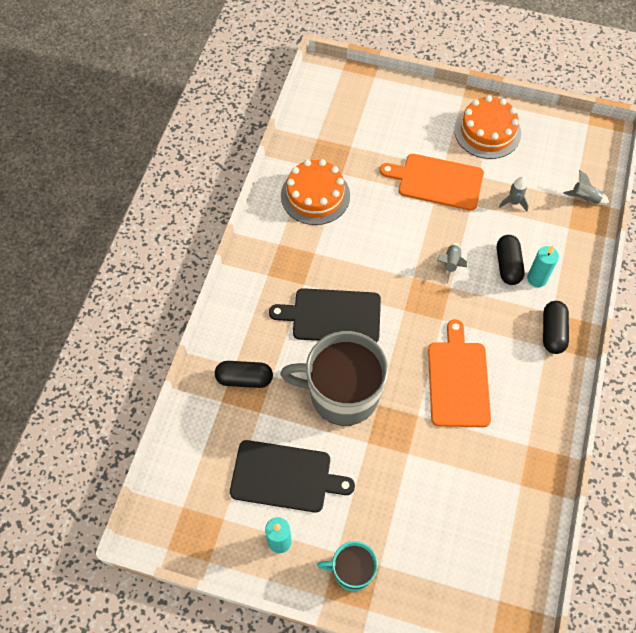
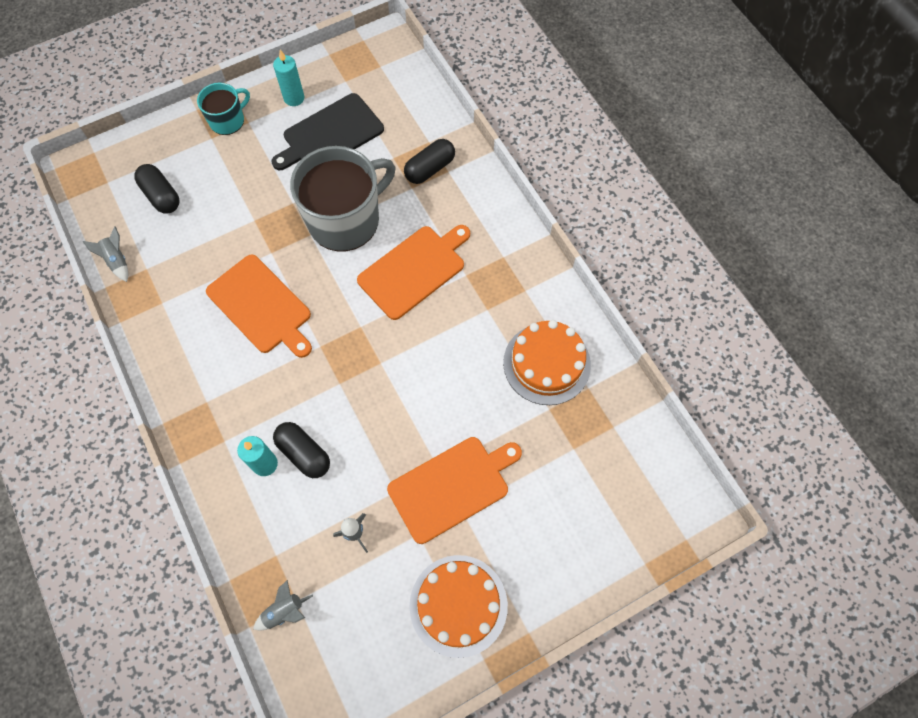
camera: 135 degrees right, 5 degrees up
(332, 316) = (414, 270): black cutting board -> orange cutting board
(451, 264) = (358, 406): grey rocket -> grey rocket (117, 261)
(552, 332) = (210, 420): black capsule -> black capsule (161, 196)

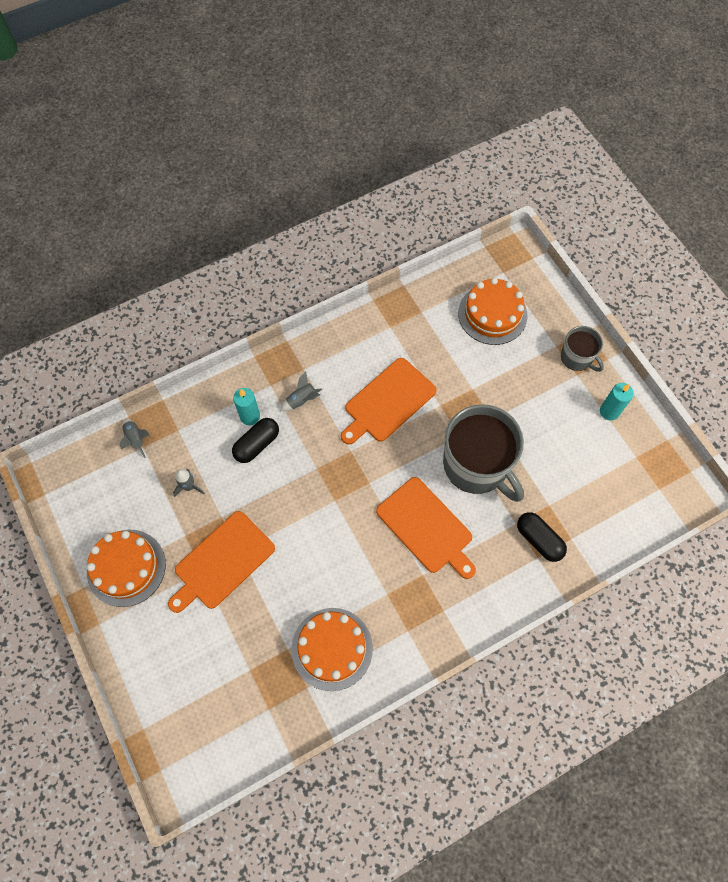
camera: 90 degrees right, 0 degrees up
(117, 261) = (428, 290): grey rocket -> grey rocket (302, 400)
(161, 196) = (492, 314): black capsule -> orange cake
(228, 120) = (577, 357): turquoise mug -> grey mug
(330, 135) = (570, 446): black cutting board -> none
(452, 486) = (222, 562): orange cutting board -> orange cutting board turned 75 degrees clockwise

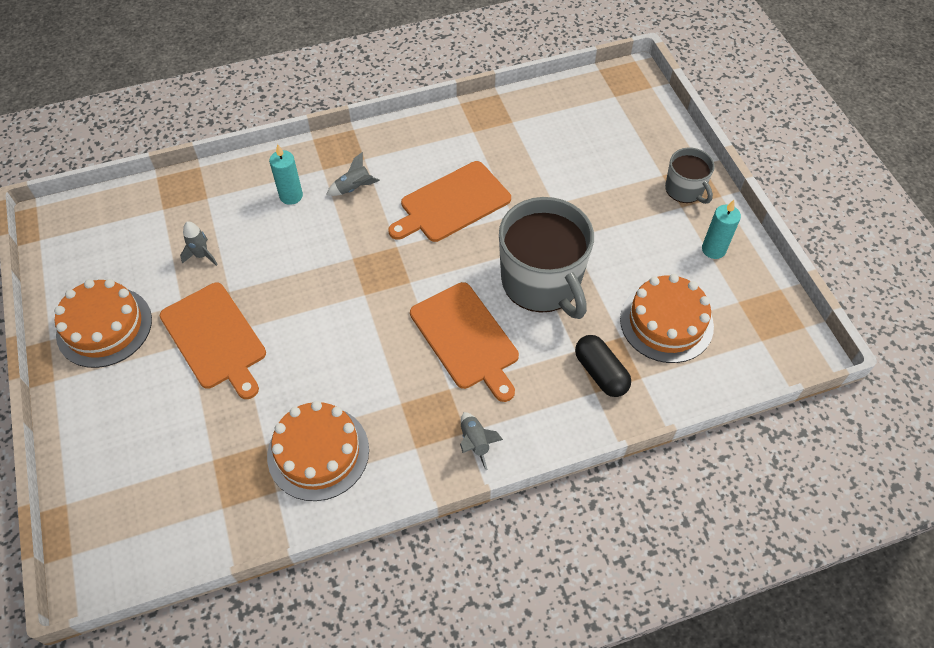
camera: 10 degrees right, 10 degrees down
(136, 439) = (157, 200): grey rocket -> grey rocket (475, 442)
(222, 562) = (215, 338): orange cutting board -> orange cutting board turned 90 degrees counterclockwise
(257, 444) = (291, 224): black capsule -> none
(492, 314) = (593, 134): orange cake -> orange cake (666, 322)

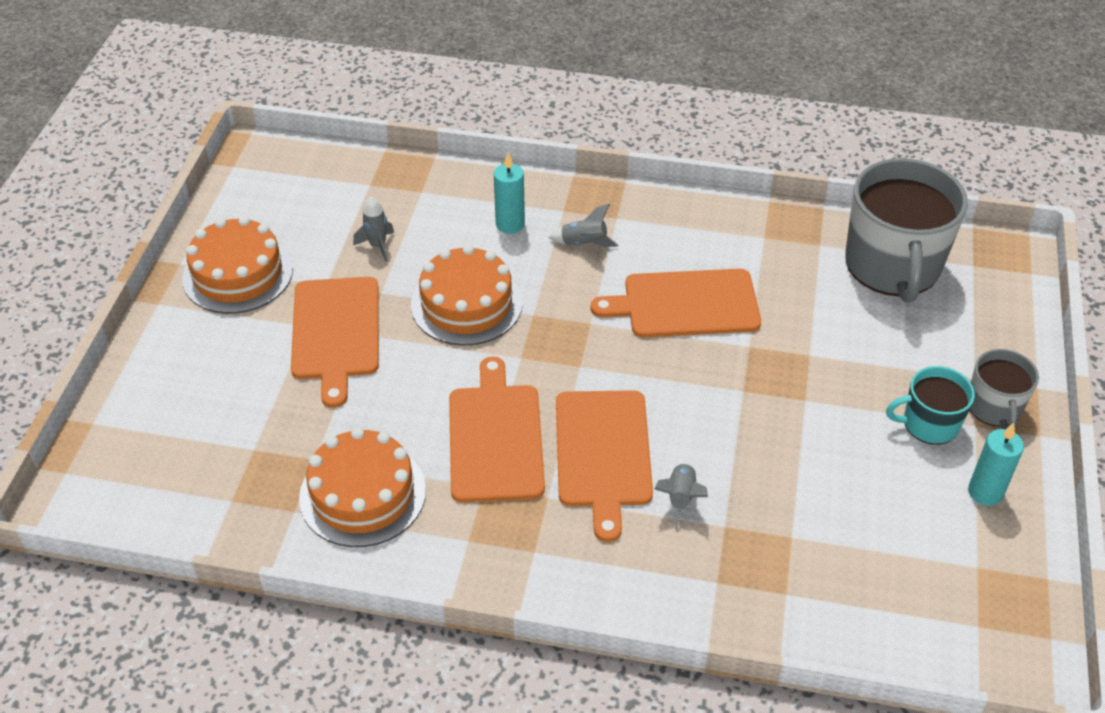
camera: 30 degrees right, 10 degrees down
(385, 363) = (495, 438): none -> orange cutting board
(475, 442) = (538, 567): grey rocket -> grey rocket (680, 498)
(542, 282) = (735, 433): grey mug -> grey mug (893, 266)
(600, 373) = (738, 564): black capsule -> none
(654, 218) = (929, 424): none -> turquoise mug
(666, 322) = (862, 547): orange cake -> orange cake (466, 304)

